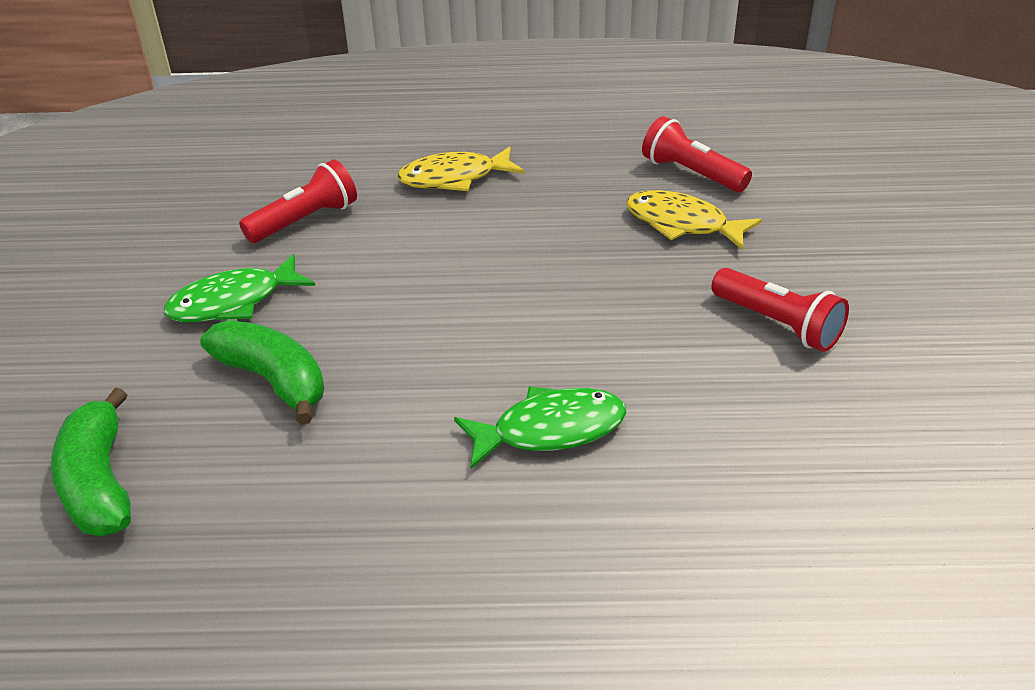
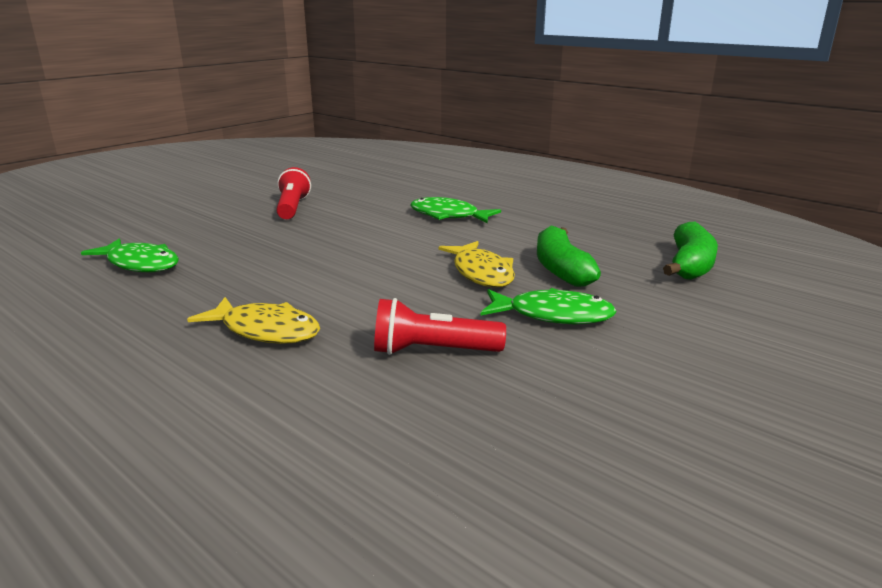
camera: 140 degrees left, 15 degrees down
(682, 224) = (221, 246): yellow fish -> yellow fish (481, 273)
(691, 174) = (140, 264): red flashlight -> green fish

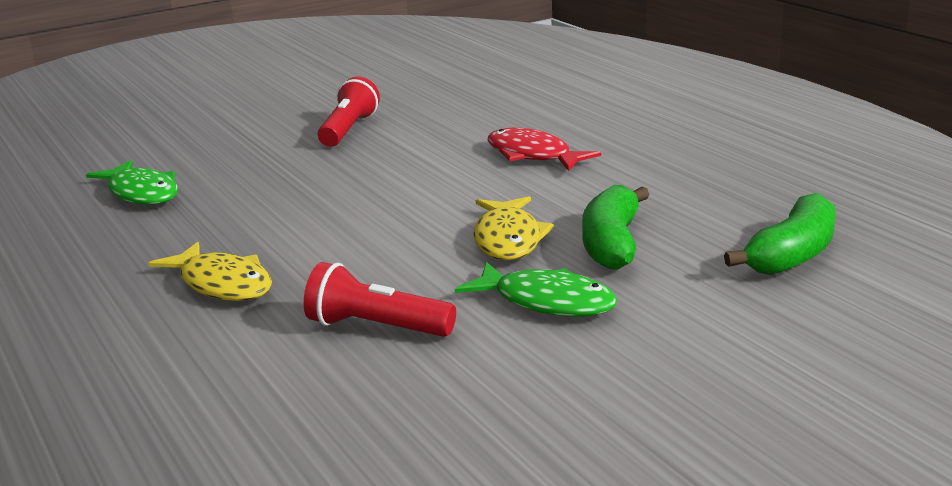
camera: 20 degrees right, 0 degrees up
(448, 216) = (532, 155): green fish -> red fish

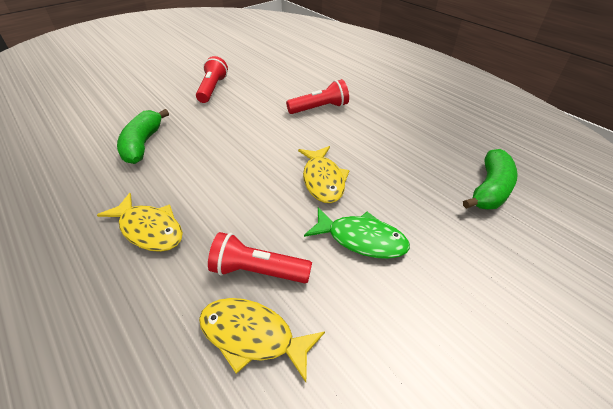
camera: 10 degrees left, 20 degrees up
(142, 193) = (92, 143): green fish -> none
(354, 382) = (252, 336): none -> yellow fish
(532, 155) = (319, 108): red fish -> red flashlight
(612, 244) = (385, 183): green banana -> green banana (143, 144)

